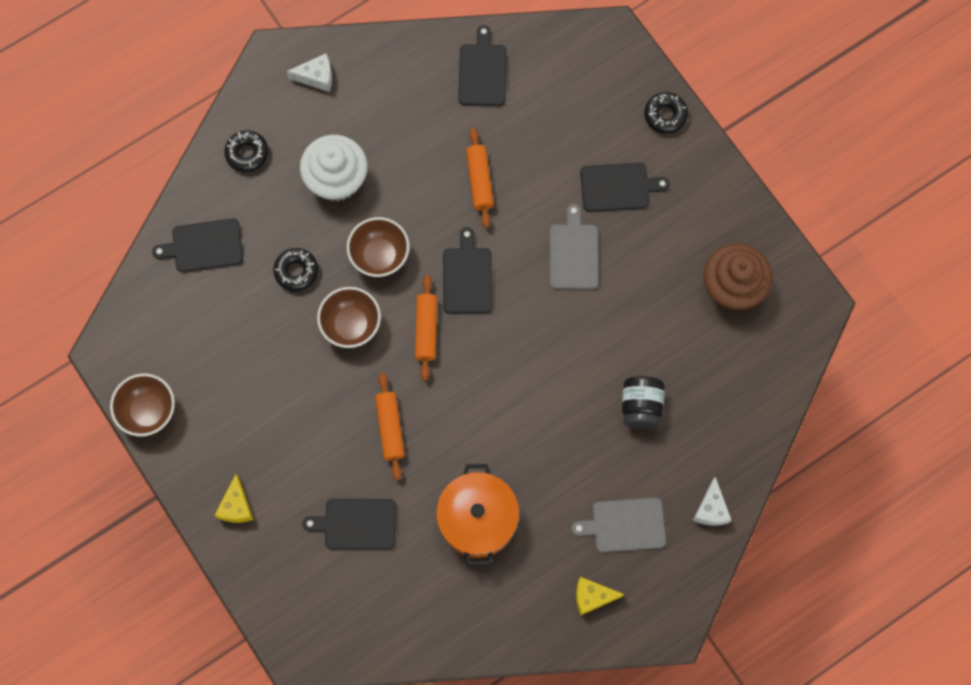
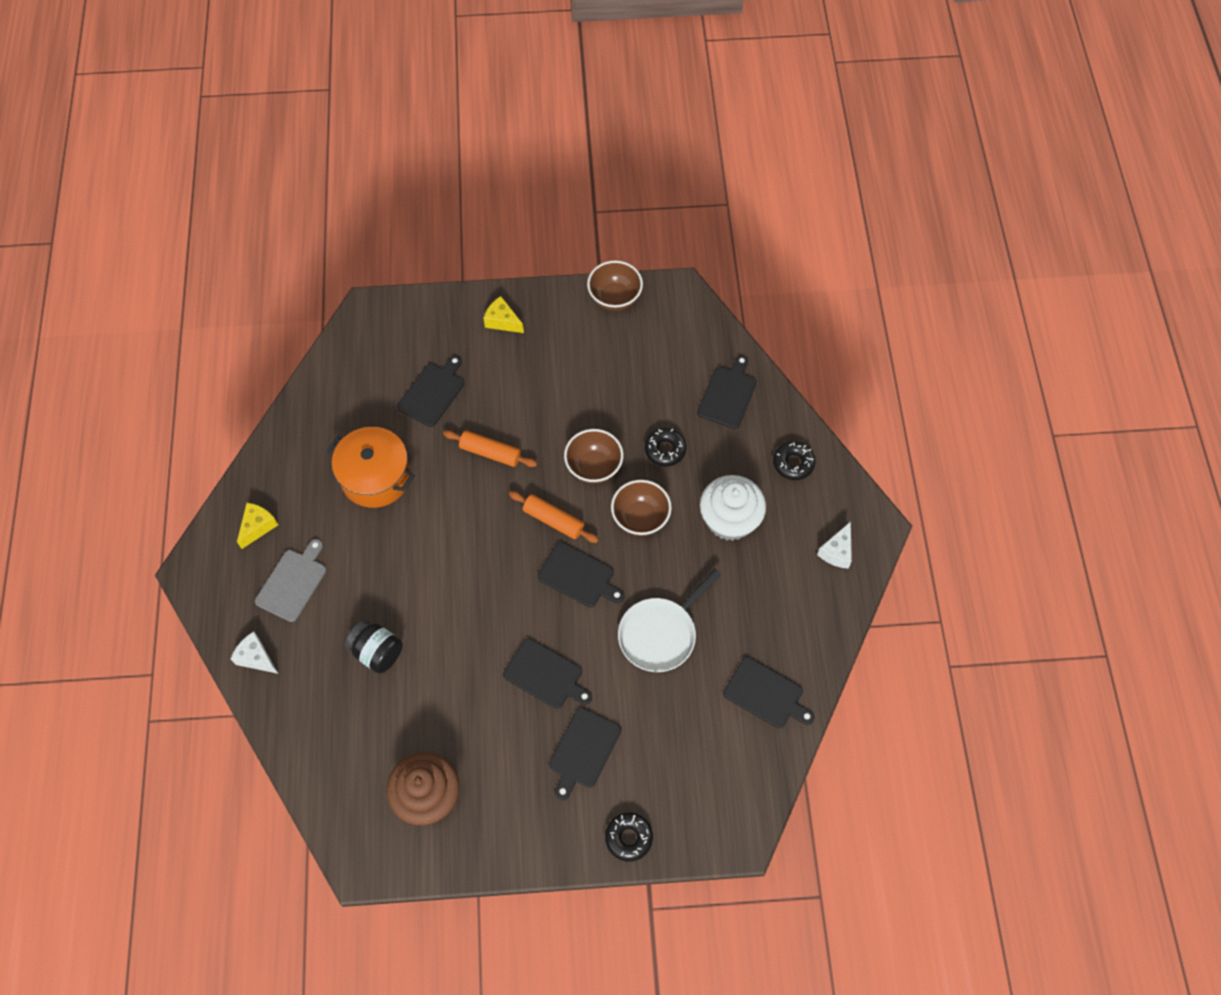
camera: 120 degrees right, 10 degrees down
(479, 181) = (661, 634): orange rolling pin -> white pan
(573, 253) = (546, 675): grey cutting board -> black cutting board

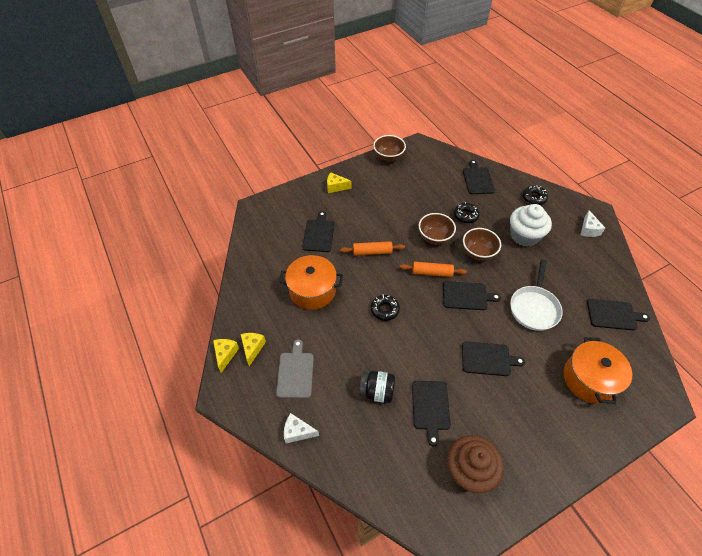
camera: 25 degrees left, 10 degrees down
(221, 520) = (225, 354): none -> yellow cheese
(584, 750) = (542, 393): black cutting board -> black cutting board (430, 407)
(628, 838) = (607, 434): black donut -> black donut (384, 310)
(660, 762) = (589, 379): none -> orange pot

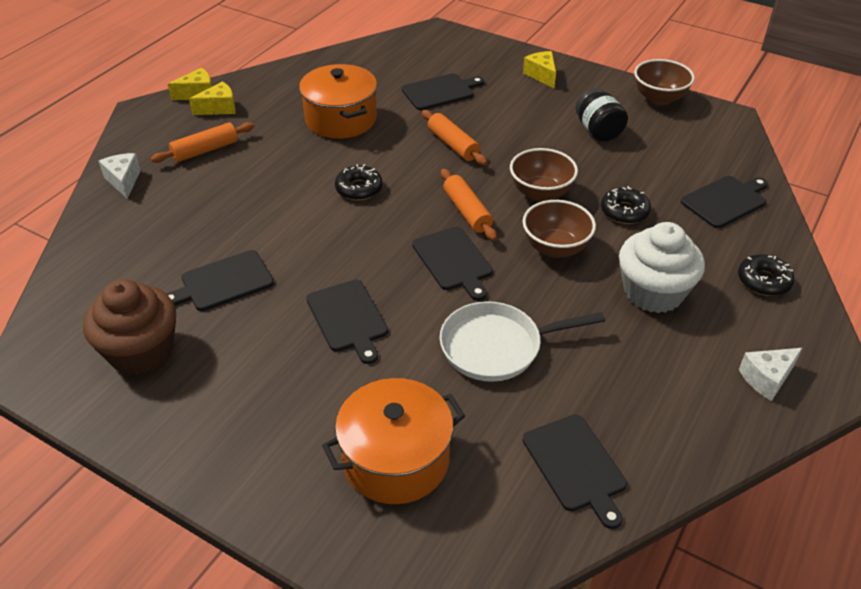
camera: 60 degrees right, 10 degrees down
(295, 372) = (205, 150): grey cutting board -> orange rolling pin
(376, 392) = (218, 225): black jar -> black jar (598, 131)

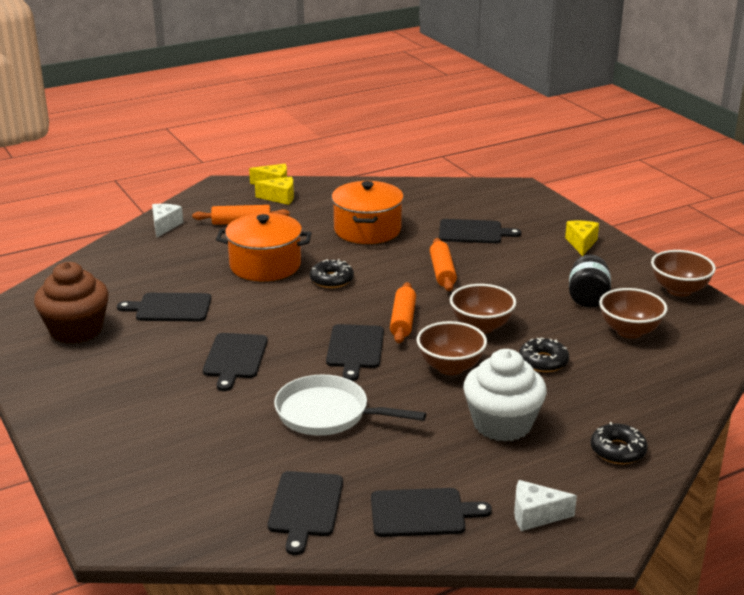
camera: 30 degrees right, 15 degrees down
(396, 459) = (178, 452): orange pot -> orange pot (265, 265)
(661, 154) = (629, 331): none -> brown bowl
(725, 201) = (652, 383): black cutting board -> black cutting board (422, 513)

